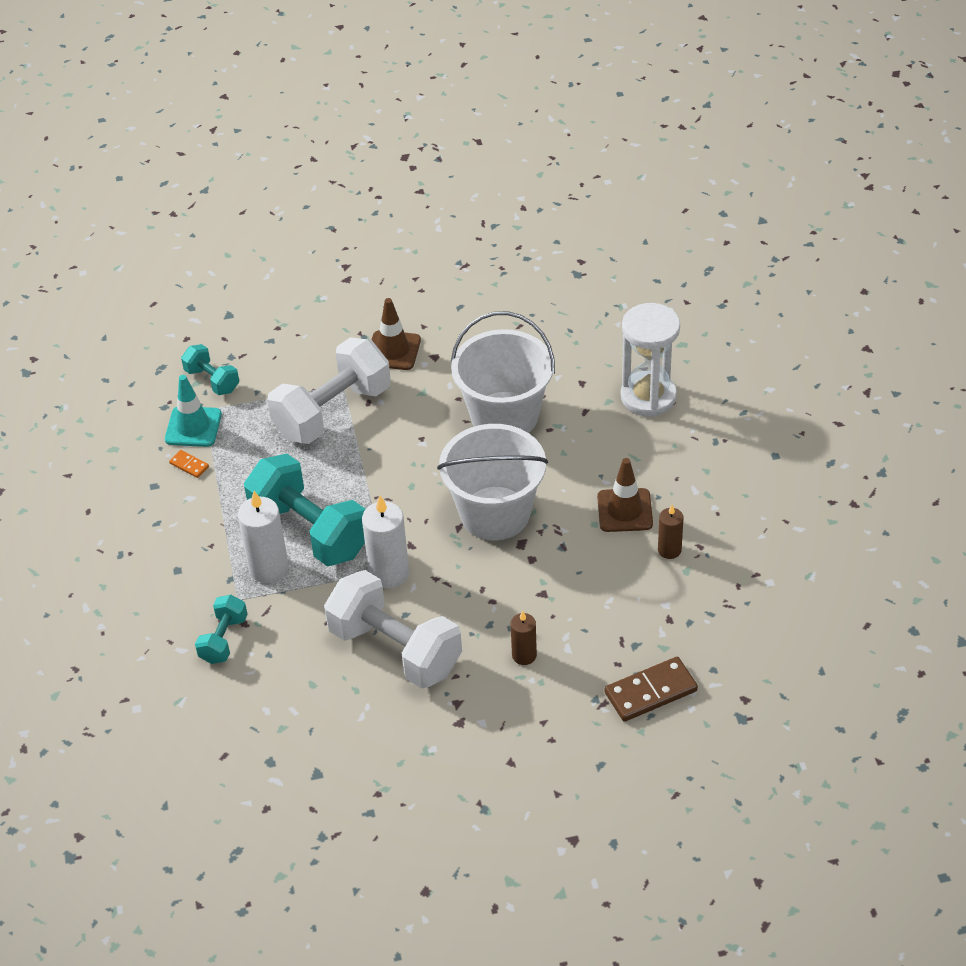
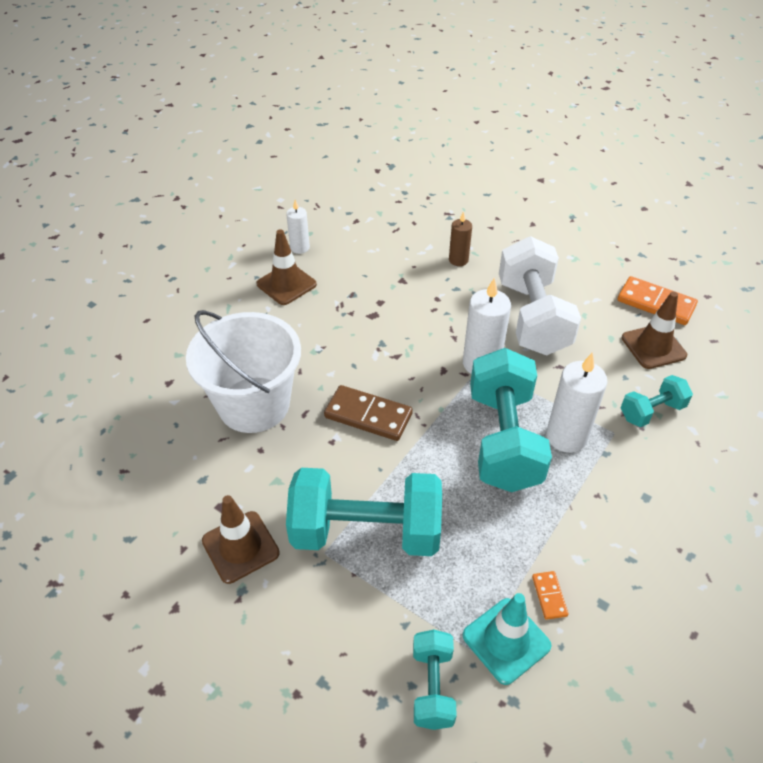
camera: 135 degrees left, 0 degrees up
(269, 704) = (653, 347): none -> brown traffic cone
(305, 757) = (656, 303): none -> orange domino
(332, 412) = (366, 532): white dumbbell -> turquoise dumbbell
(495, 513) = (361, 345): white bucket -> none
(648, 397) = (153, 335): white hourglass -> none
(650, 691) = (416, 201): brown domino -> brown domino (368, 415)
(669, 550) = (300, 248): brown candle -> white candle

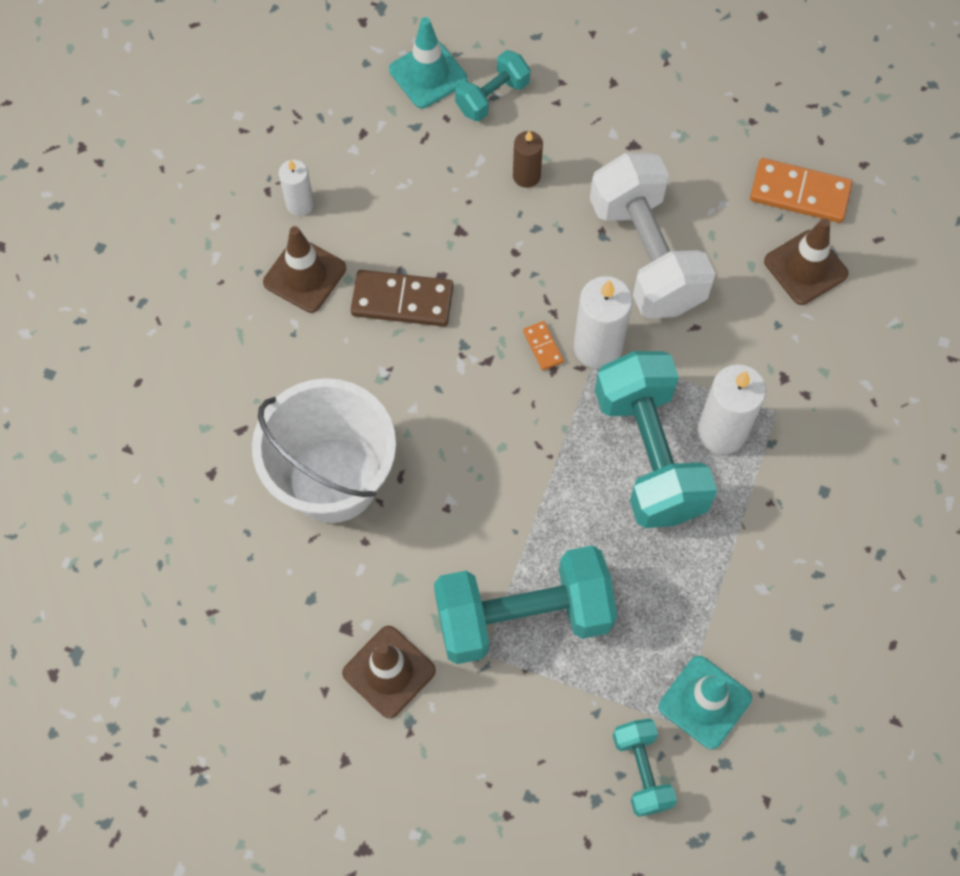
camera: 15 degrees left, 20 degrees up
(368, 415) = (479, 460): brown domino -> brown domino (402, 301)
(409, 200) = (428, 74): none -> turquoise traffic cone
(549, 596) = (739, 640): orange domino -> orange domino (543, 346)
(651, 411) = (815, 370): turquoise dumbbell -> turquoise dumbbell (492, 97)

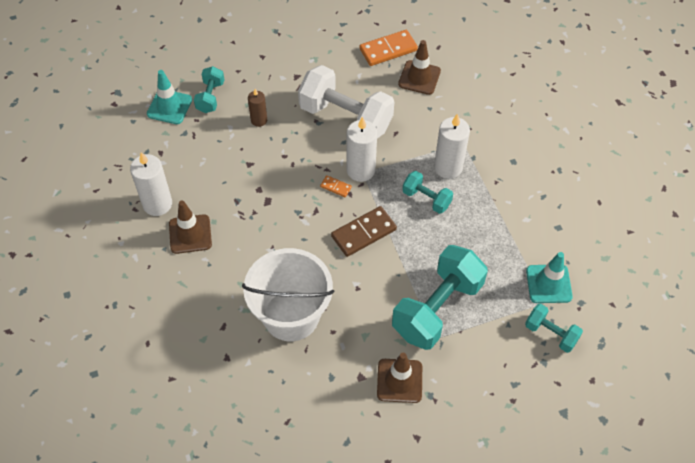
camera: 40 degrees left, 10 degrees down
(300, 204) = (157, 204): white candle -> white candle, size x1.68
(402, 301) = (250, 213): brown domino -> brown domino (363, 233)
(649, 454) = (426, 199): turquoise dumbbell -> turquoise dumbbell, size x0.50

